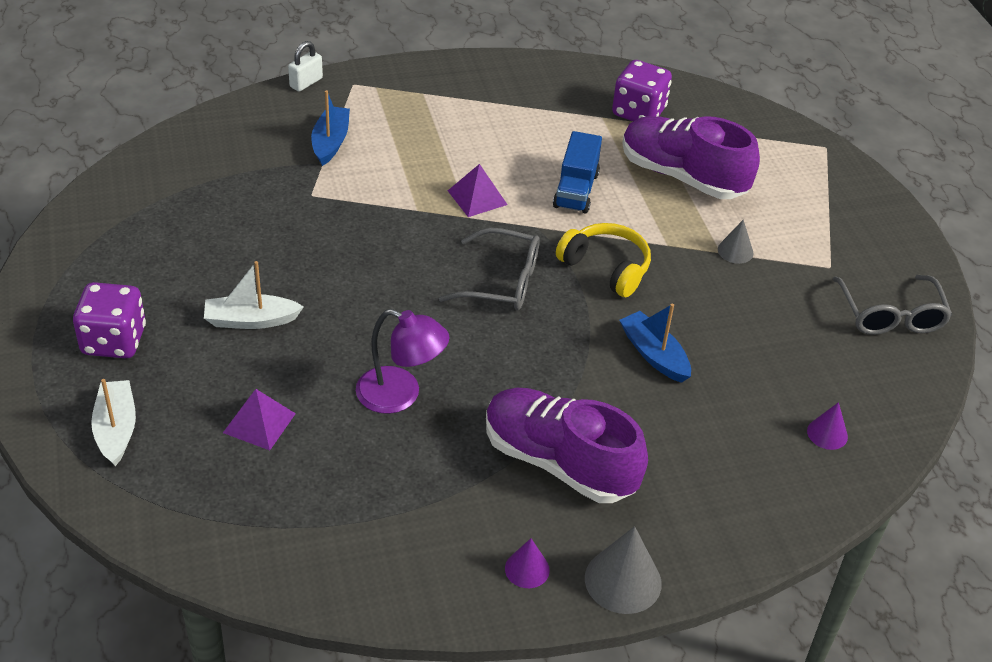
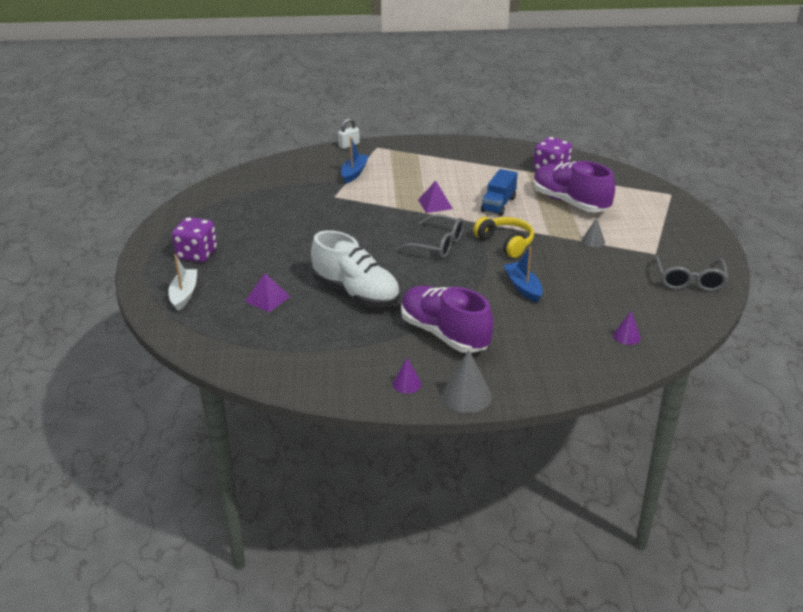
camera: 15 degrees right, 10 degrees down
(251, 320) = (279, 251): white boat -> none
(400, 395) = (356, 293): purple lamp -> white shoe

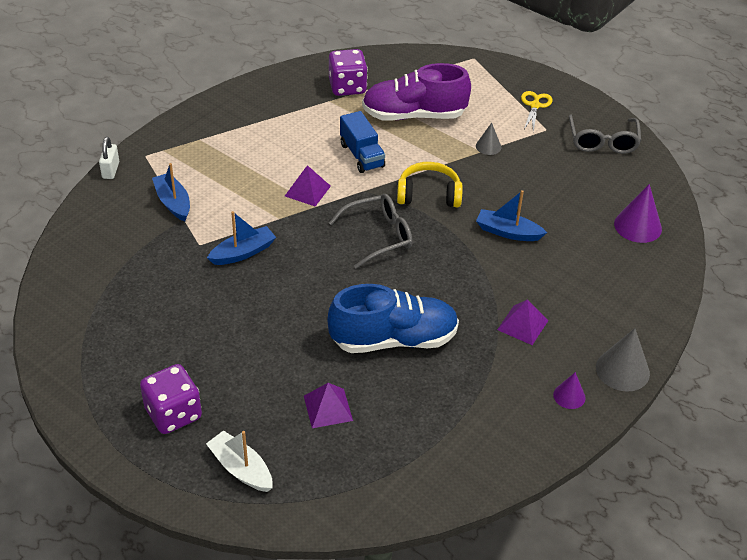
camera: 50 degrees left, 10 degrees up
(349, 211) = (243, 252): none -> blue boat
(356, 293) = (393, 339): white shoe -> blue shoe
(444, 334) = (522, 325): purple shoe -> purple pyramid
(626, 336) = (637, 226): purple cone -> purple cone, size x1.71
(671, 238) = (535, 105): none -> yellow scissors
(689, 280) = (602, 141): grey glasses -> grey glasses turned 45 degrees clockwise

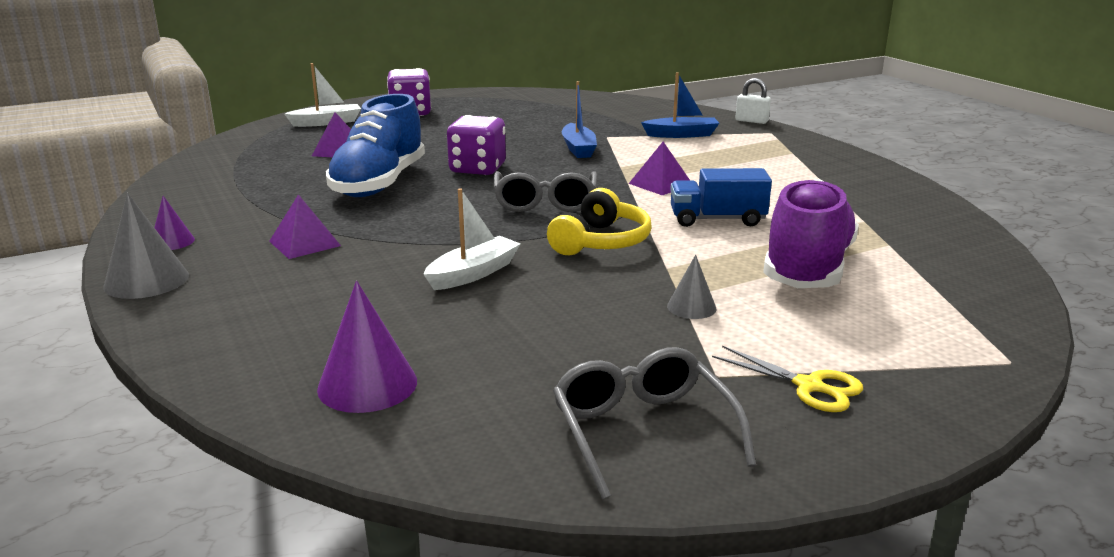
camera: 115 degrees right, 20 degrees down
(347, 87) = (902, 237): purple dice -> purple dice (477, 169)
(507, 232) = (473, 273): blue boat -> white boat
(602, 141) = (643, 432): grey glasses -> grey glasses turned 45 degrees clockwise

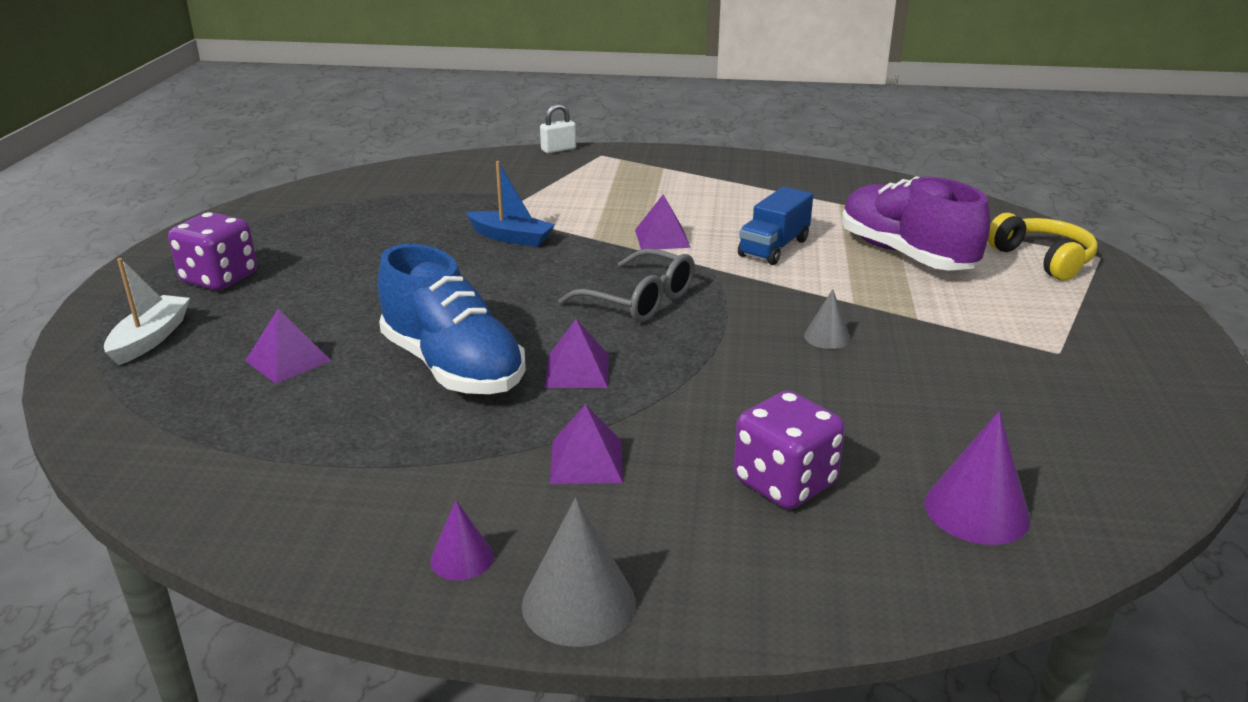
camera: 55 degrees left, 5 degrees up
(416, 212) = (577, 371): none -> purple pyramid
(473, 273) = (777, 388): white boat -> none
(477, 169) = (492, 302): purple dice -> purple dice (784, 483)
(601, 242) = (767, 308): yellow headphones -> yellow headphones (1043, 259)
(643, 432) = (1128, 409): grey glasses -> none
(681, 135) = (547, 185): blue boat -> none
(691, 307) = (937, 320): grey cone -> grey cone (827, 337)
(809, 386) = (1095, 328): yellow scissors -> none

